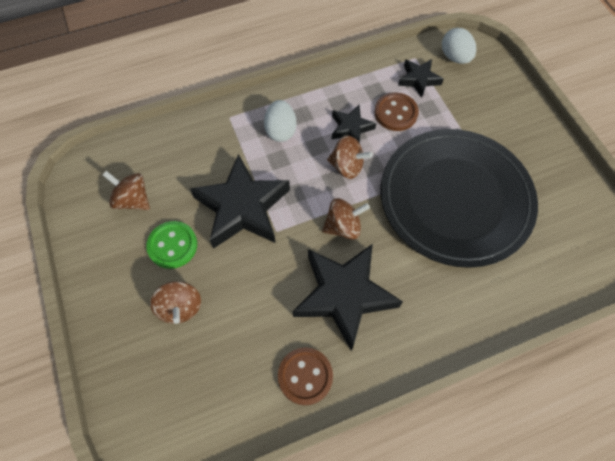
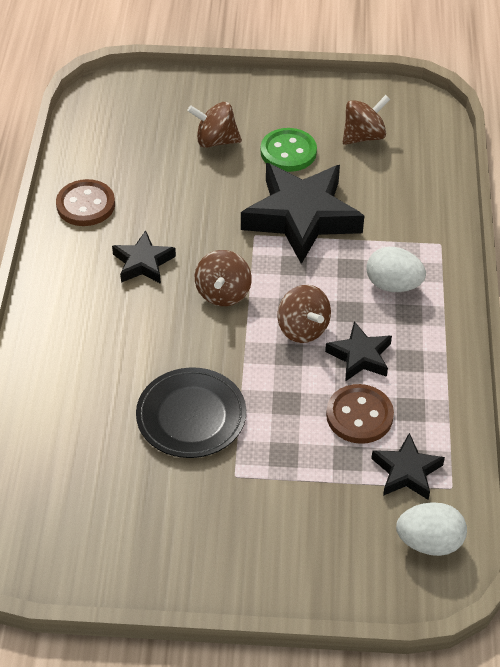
camera: 115 degrees right, 15 degrees down
(344, 295) = (143, 263): black star -> black star, size x0.51
(347, 166) = (303, 329): brown spinning top -> brown spinning top turned 75 degrees counterclockwise
(455, 199) = (191, 416): black plate -> black plate, size x0.51

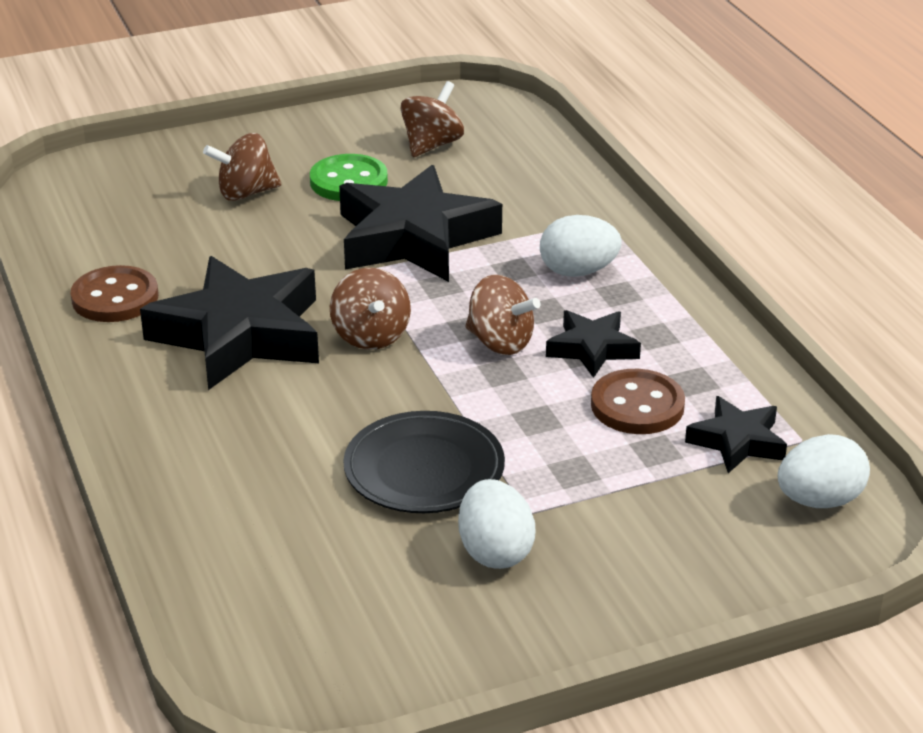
camera: 25 degrees left, 15 degrees down
(143, 263) = (240, 335): black star -> black star, size x1.97
(195, 499) = (495, 552): none -> white egg

